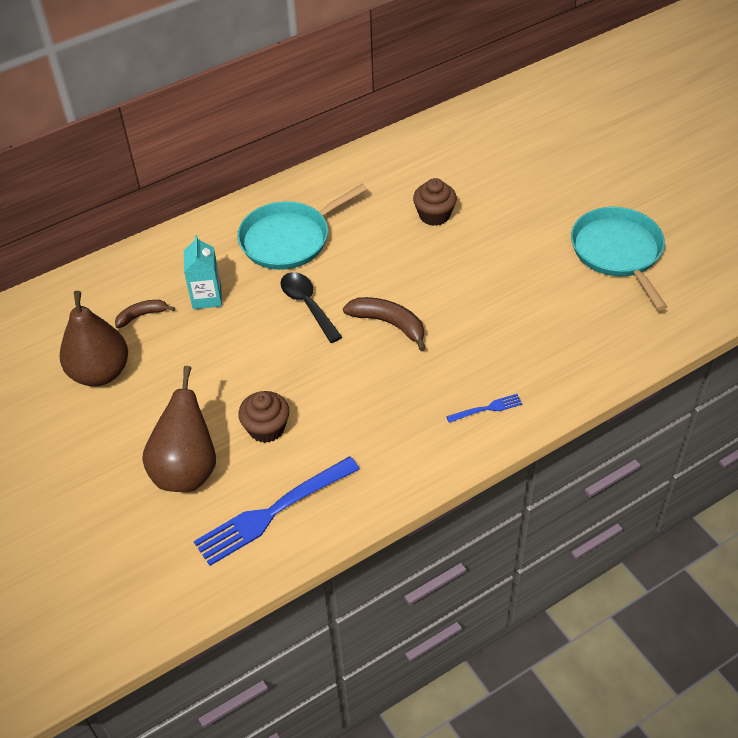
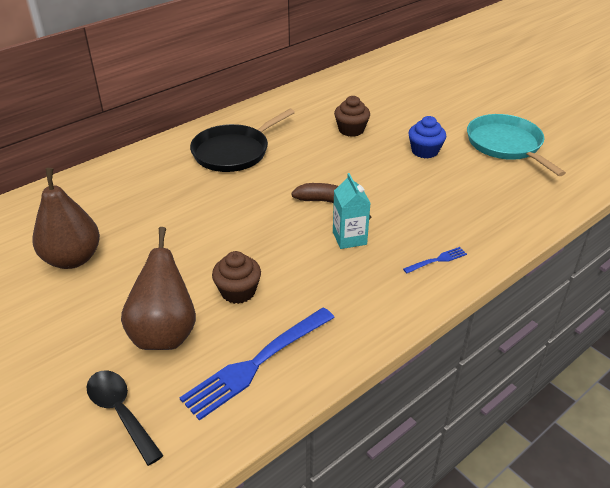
camera: 10 degrees left, 10 degrees down
(142, 315) = (109, 212): brown banana -> none
(207, 297) = (168, 195): turquoise carton -> turquoise carton (349, 238)
(289, 239) = (234, 152): turquoise pan -> black pan
(307, 305) = (258, 195): black spoon -> black spoon (120, 412)
(515, 254) = (425, 151): none -> blue cupcake

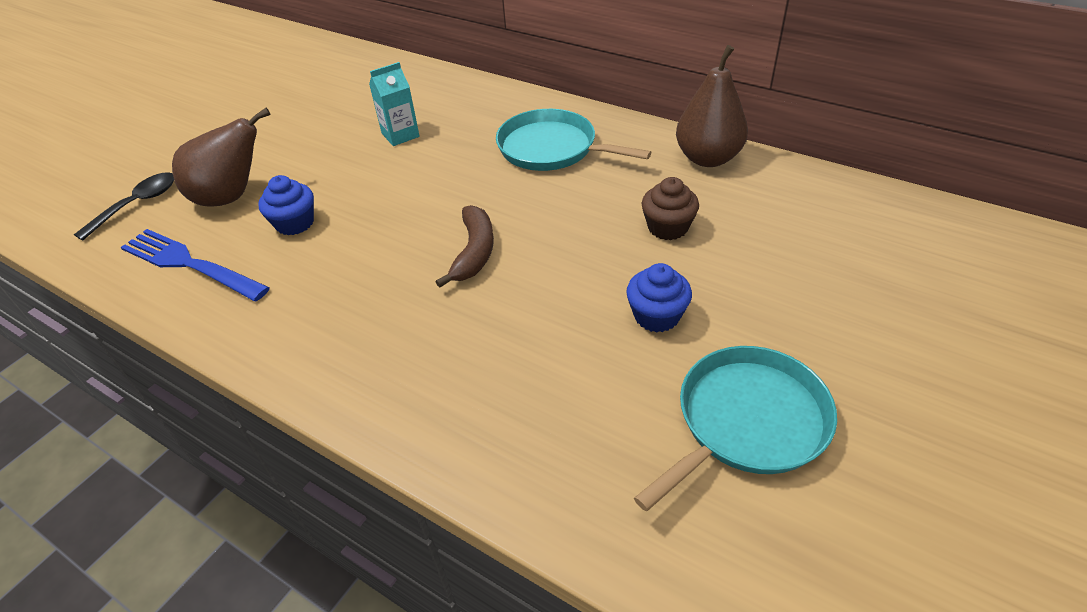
camera: 75 degrees right, 5 degrees up
(73, 259) = (329, 117): brown pear -> brown pear (708, 158)
(234, 152) = (552, 148): black pan -> turquoise pan
(238, 291) = (295, 223): brown cupcake -> blue cupcake
(349, 238) = (406, 283): turquoise carton -> turquoise carton (400, 135)
(437, 260) = (379, 376): blue fork -> none

